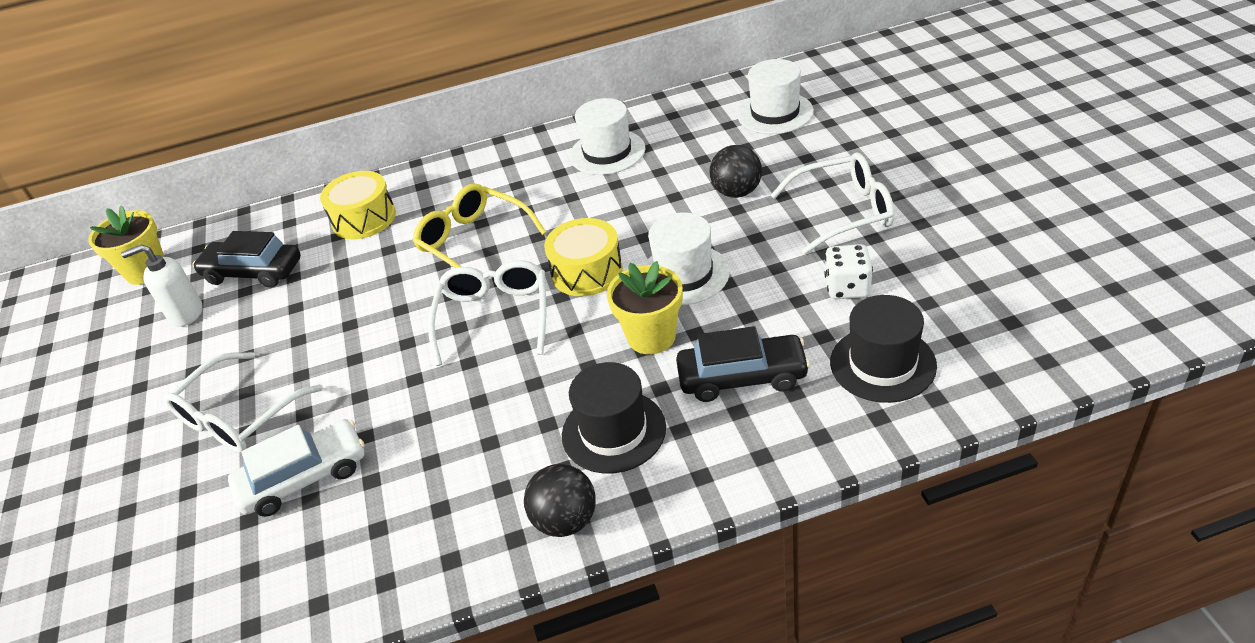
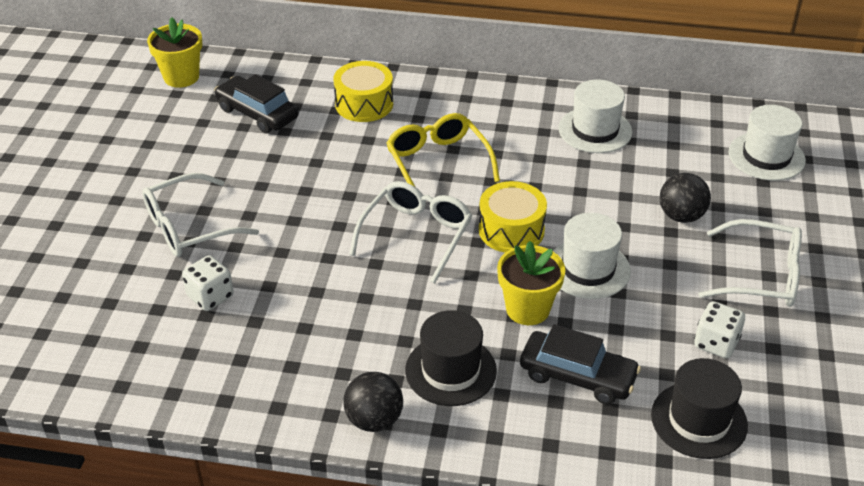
camera: 20 degrees right, 0 degrees up
(186, 313) = (192, 126): white soap dispenser -> none
(304, 477) = (210, 296): white car -> white dice

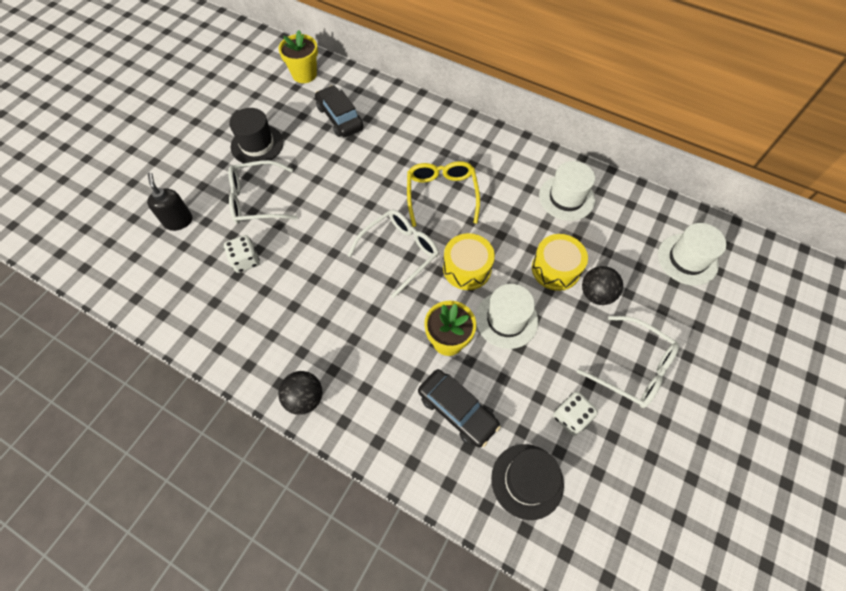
camera: 20 degrees right, 20 degrees up
(87, 277) = (178, 221): none -> black soap dispenser
(364, 104) = (413, 129): yellow drum -> yellow drum (555, 269)
(450, 370) = (372, 375): black hat -> black hat (257, 144)

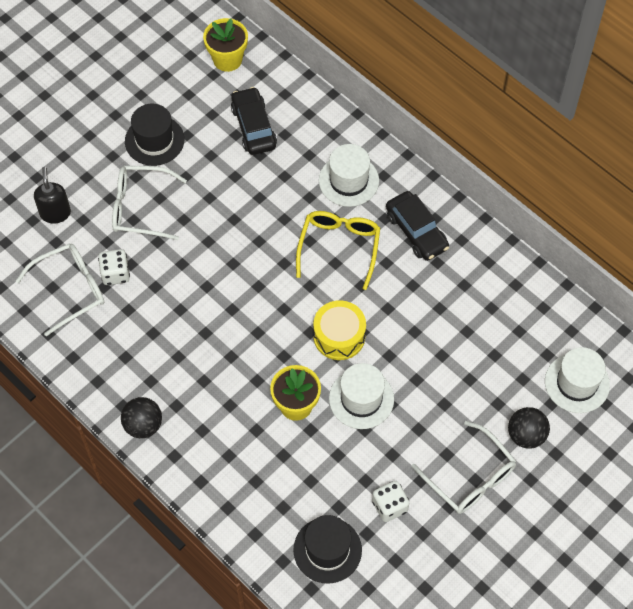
camera: 15 degrees right, 0 degrees up
(400, 252) = (275, 302): white glasses -> white glasses (70, 290)
(457, 410) = (283, 473): black car -> black car (416, 231)
(555, 269) = (432, 359): yellow drum -> none
(566, 198) = (474, 283): white hat -> white hat (348, 180)
(596, 294) = (463, 396): black ball -> black ball (526, 435)

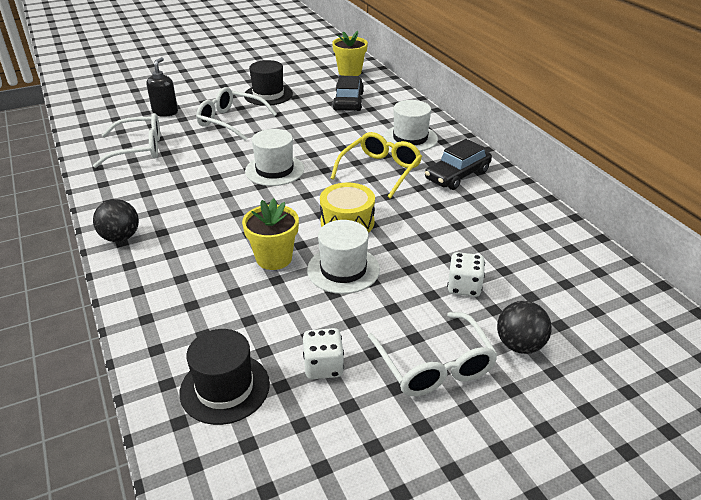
camera: 20 degrees right, 25 degrees down
(115, 273) = (181, 148): white dice -> white dice (464, 287)
(416, 231) = (457, 175): black car -> black car turned 60 degrees clockwise
(577, 383) = (596, 315): white hat -> white hat (274, 170)

